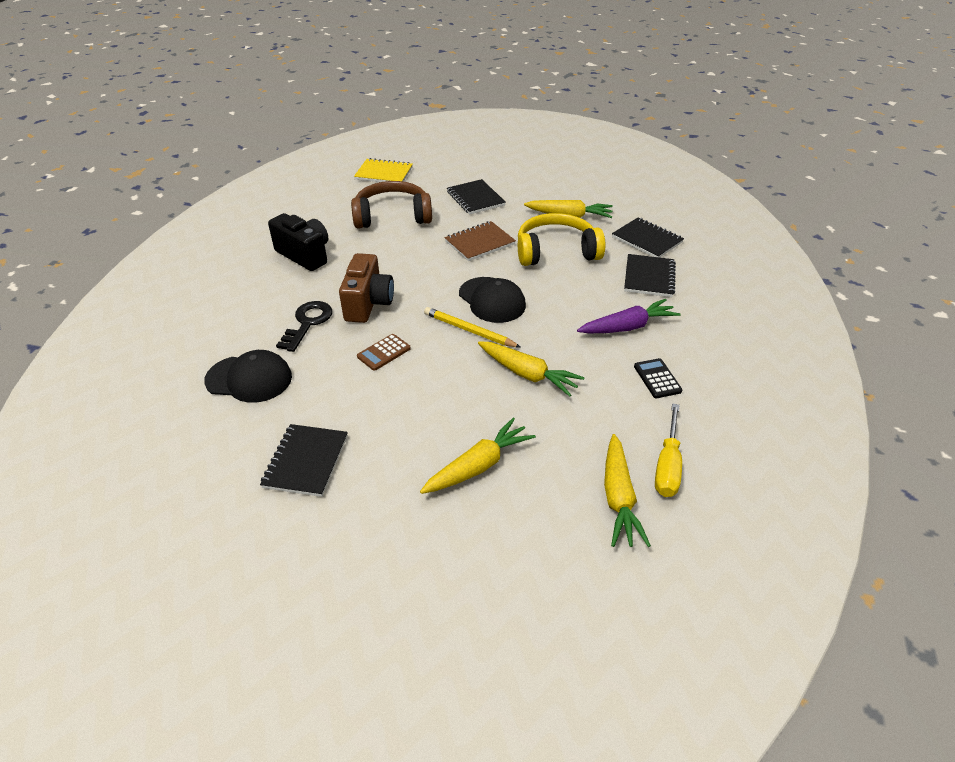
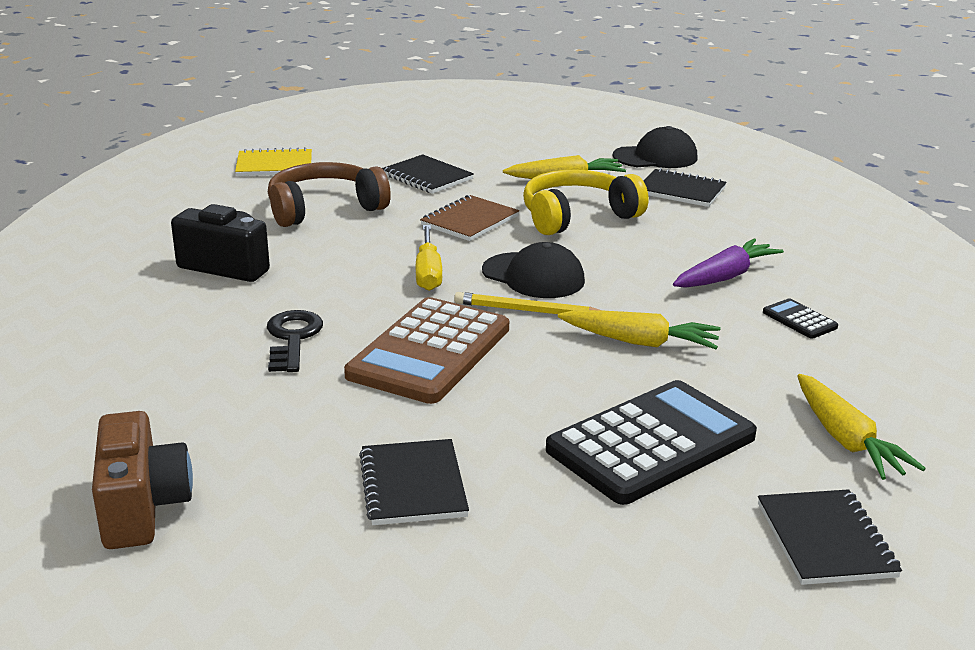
camera: 20 degrees left, 15 degrees down
(249, 379) = (253, 413): black cap -> black cap (655, 157)
(368, 303) = (365, 304): brown camera -> brown camera (142, 508)
(384, 352) = (430, 352): brown calculator -> brown calculator, size x2.39
(478, 466) = (651, 443): yellow carrot -> black calculator
(649, 277) = (712, 226): black notebook -> black notebook (825, 540)
(667, 466) = (877, 398): yellow screwdriver -> yellow screwdriver (428, 273)

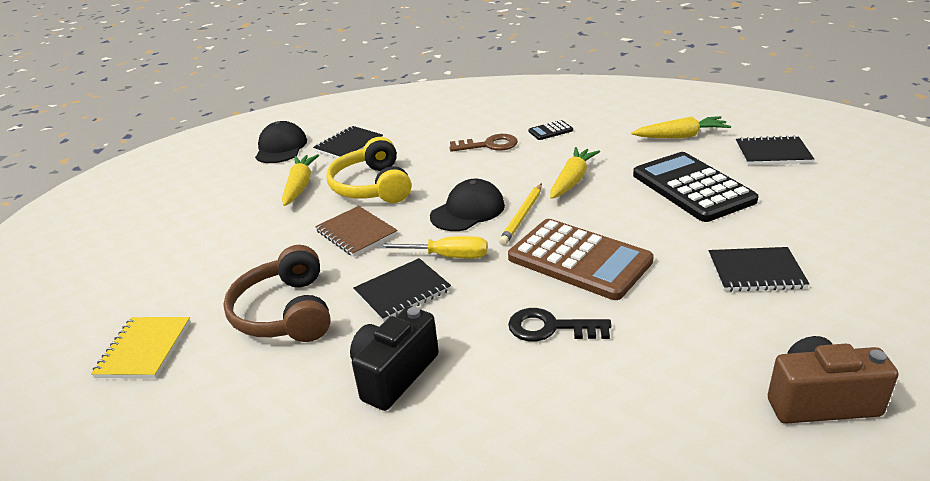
camera: 75 degrees left, 5 degrees up
(427, 177) = (247, 251): black notebook -> black notebook (402, 291)
(725, 277) = (489, 145): purple carrot -> brown key

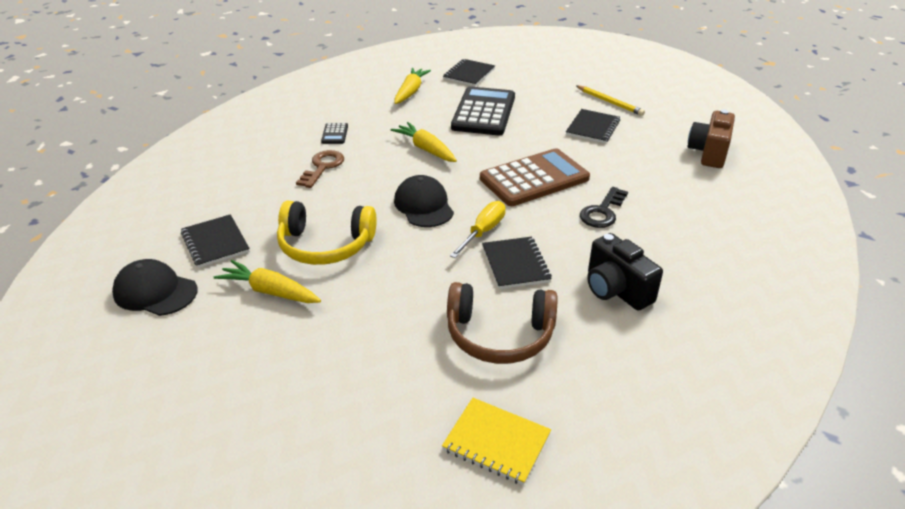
camera: 70 degrees left, 5 degrees up
(356, 233) = (403, 271): brown notebook -> none
(522, 216) = (456, 184): yellow pencil -> yellow pencil (610, 102)
(692, 188) = (483, 112): black calculator -> black calculator turned 105 degrees clockwise

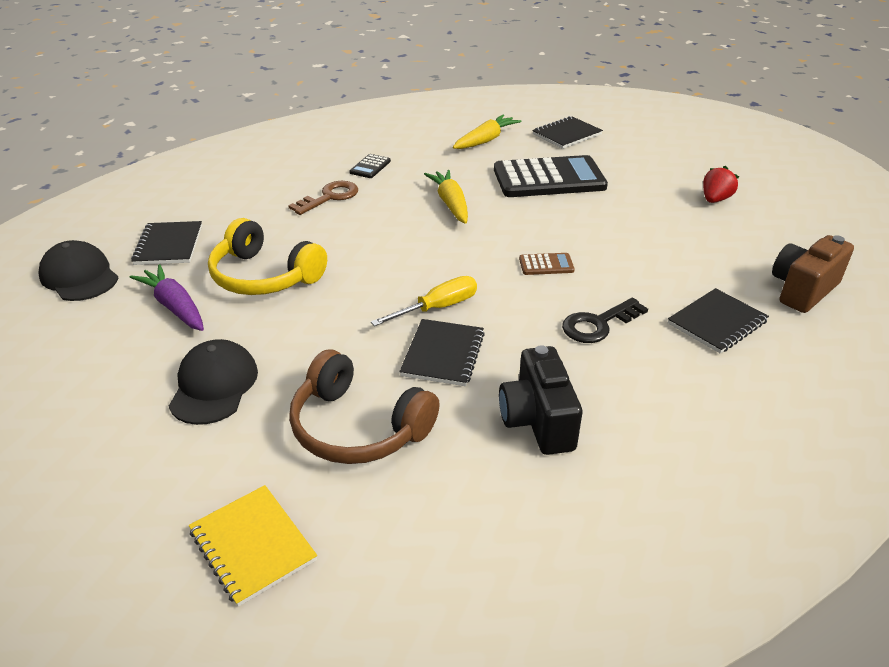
camera: 25 degrees right, 0 degrees up
(270, 291) = (175, 307): yellow carrot -> purple carrot
(423, 205) = (397, 262): black cap -> black cap (214, 386)
(483, 112) = (549, 179): black calculator -> black calculator turned 45 degrees clockwise
(534, 179) = (546, 265): brown calculator -> brown calculator, size x0.42
(592, 128) = (667, 224): black notebook -> black notebook (717, 322)
(610, 102) = (715, 199): yellow pencil -> red strawberry

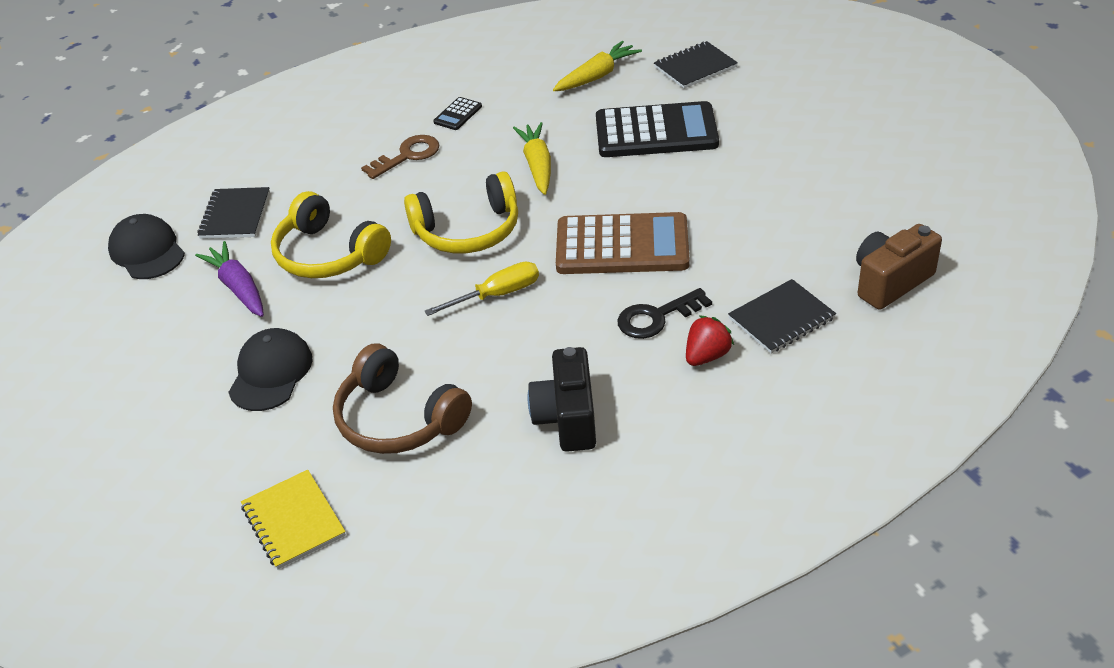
camera: 10 degrees right, 5 degrees up
(397, 254) = (468, 230): none -> yellow headphones
(443, 354) = (492, 346): black notebook -> none
(546, 265) = (622, 246): brown calculator -> brown calculator, size x2.39
(715, 199) = (839, 163): red strawberry -> red strawberry (706, 356)

